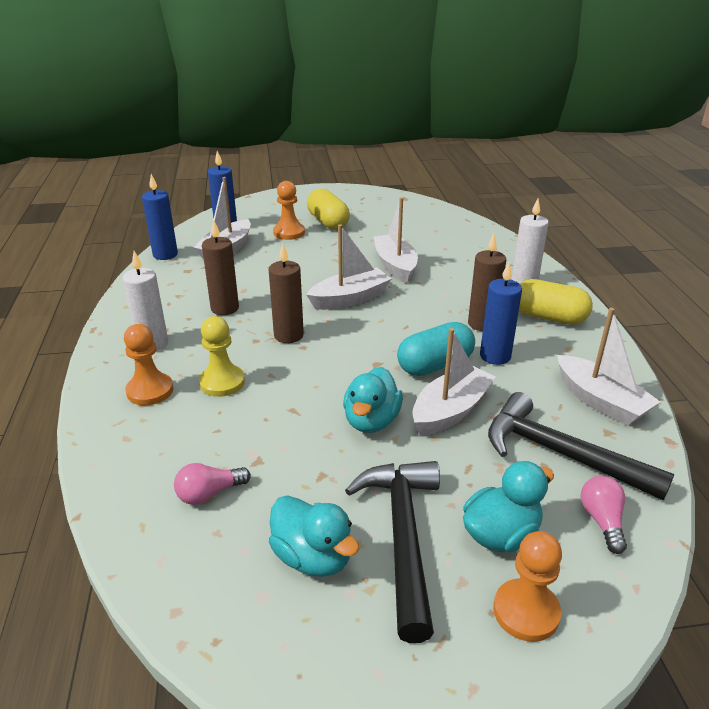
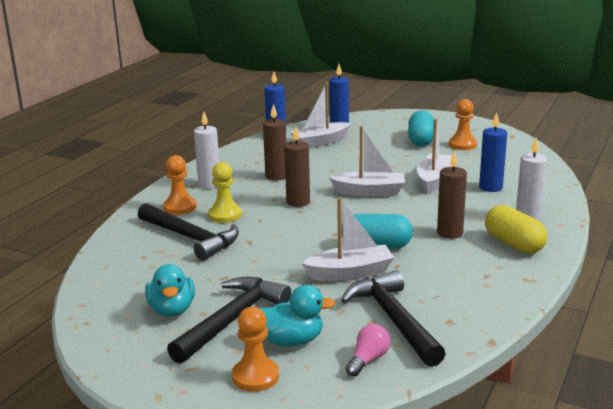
camera: 35 degrees right, 10 degrees down
(209, 493) = (154, 264): pink light bulb -> none
(215, 432) = (191, 238): none -> black hammer
(289, 233) = (381, 141): orange pawn -> orange pawn (462, 145)
(328, 222) = (421, 140): yellow capsule -> turquoise capsule
(371, 421) = (290, 262): turquoise duck -> none
(495, 356) = (430, 254): blue candle -> blue candle (490, 187)
(600, 401) = (472, 303): white boat -> none

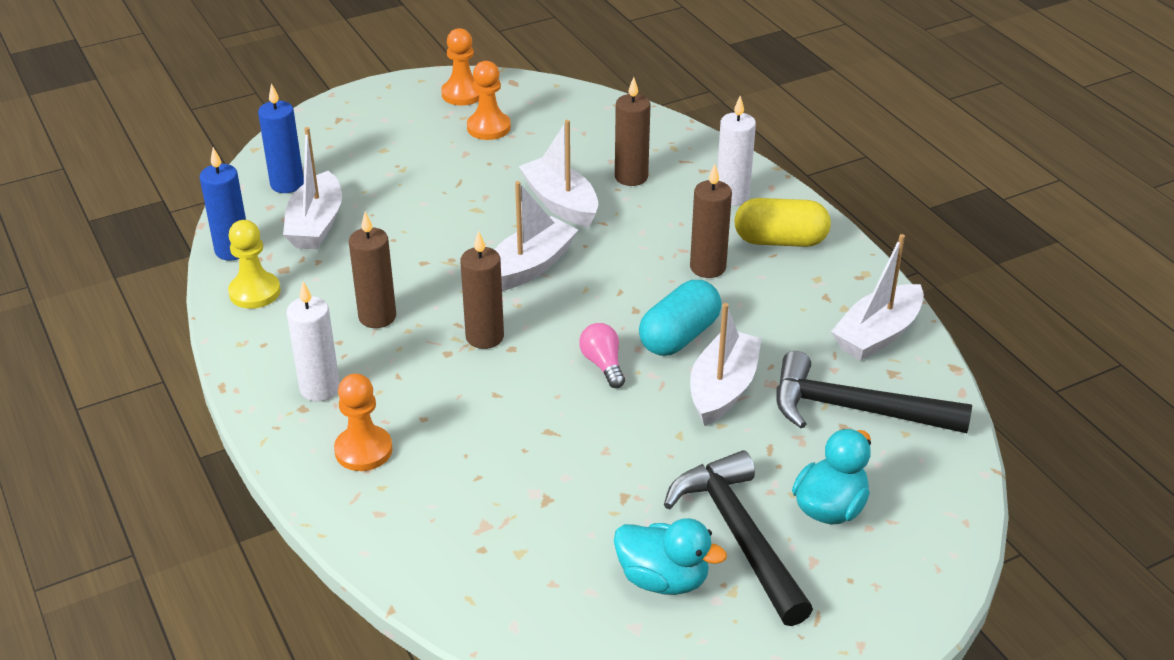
camera: 55 degrees left, 15 degrees up
(191, 238) = (478, 480): black hammer -> none
(225, 215) = (444, 418): yellow pawn -> yellow pawn (255, 292)
(255, 376) = (880, 570): orange pawn -> orange pawn (462, 94)
(368, 360) = (917, 469): pink light bulb -> pink light bulb (603, 364)
(421, 140) = (429, 147): turquoise capsule -> none
(478, 303) = (877, 334): none -> white boat
(490, 187) = (631, 177): blue candle -> brown candle

